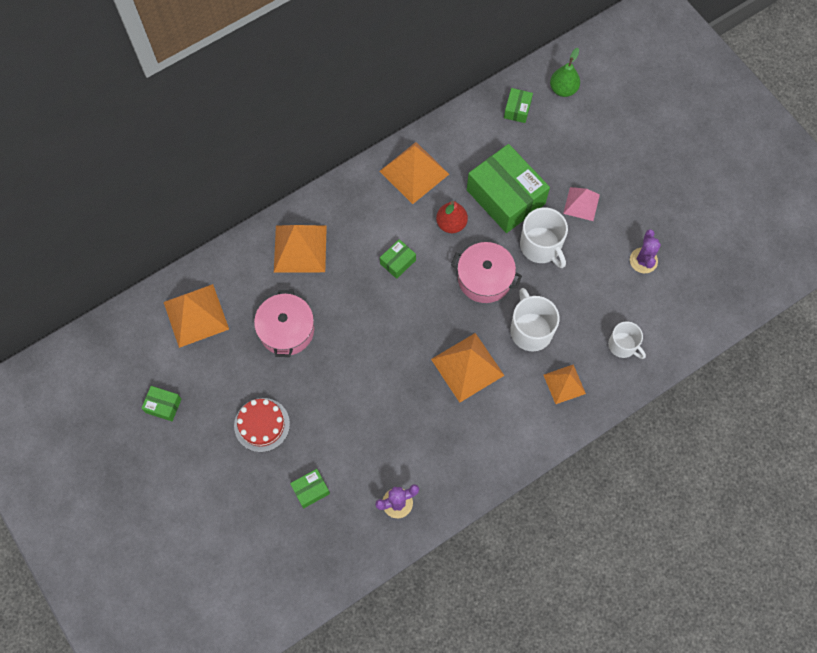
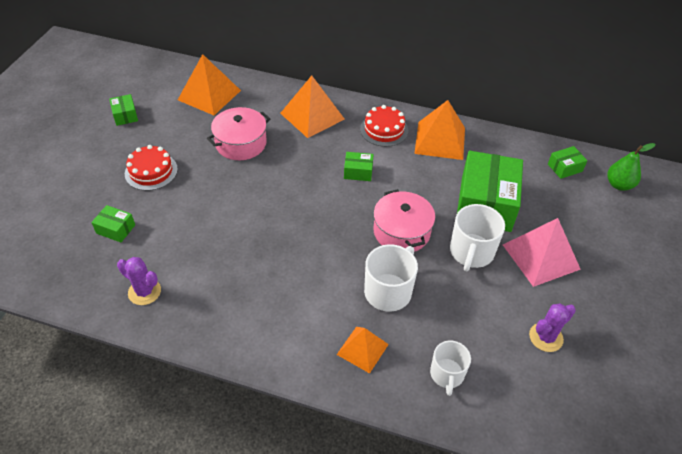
camera: 50 degrees right, 20 degrees down
(366, 205) = (384, 130): none -> red cake
(451, 224) = (424, 184): red pear -> none
(467, 367) = (311, 267): orange pyramid -> none
(581, 204) = (541, 257): pink pyramid -> pink pyramid, size x1.64

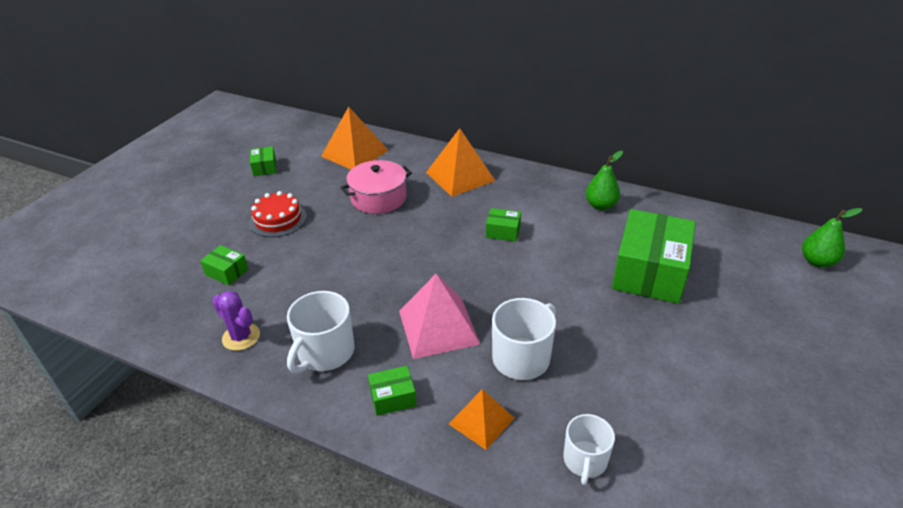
camera: 10 degrees right, 10 degrees down
(384, 130) = (537, 193): red cake -> none
(401, 231) = (545, 295): pink pot -> none
(440, 140) = (601, 205): orange pyramid -> green pear
(471, 252) = (628, 322): white mug -> white mug (325, 352)
(541, 257) = (716, 333): pink pyramid -> pink pyramid (438, 327)
(546, 337) = (718, 427): purple cactus -> none
(564, 168) = (749, 240): green box -> green box (393, 397)

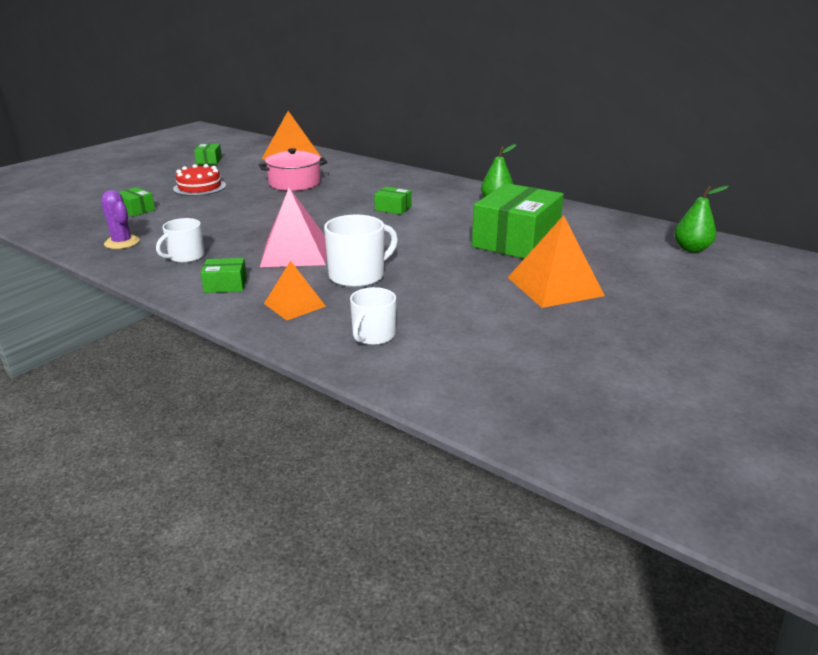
camera: 10 degrees right, 10 degrees down
(325, 352) = (186, 256): white mug -> white mug, size x0.66
(460, 176) = (376, 177): orange pyramid -> orange pyramid (554, 286)

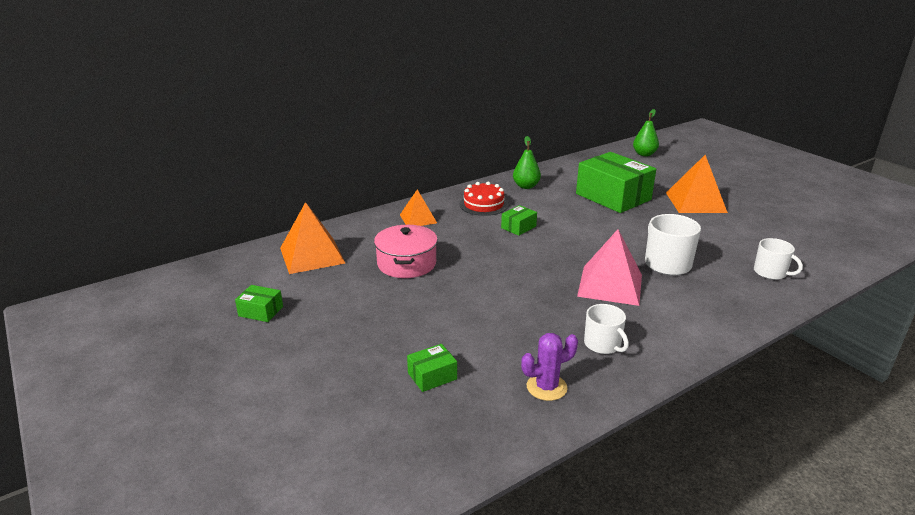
camera: 70 degrees left, 0 degrees up
(199, 187) = (374, 325): red cake -> red cake (483, 204)
(226, 285) = (677, 326): green box -> none
(294, 304) = (719, 297): orange pyramid -> orange pyramid (418, 219)

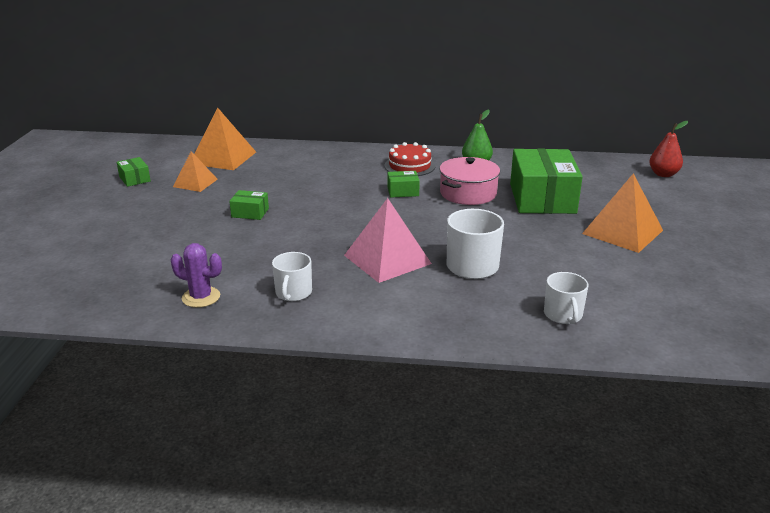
camera: 40 degrees right, 0 degrees up
(406, 263) = (270, 185): pink pot -> pink pot (468, 193)
(418, 219) = (338, 159): orange pyramid -> orange pyramid (195, 183)
(432, 376) = (151, 256): green box -> green box (250, 213)
(644, 154) = (663, 174): green pear -> red pear

